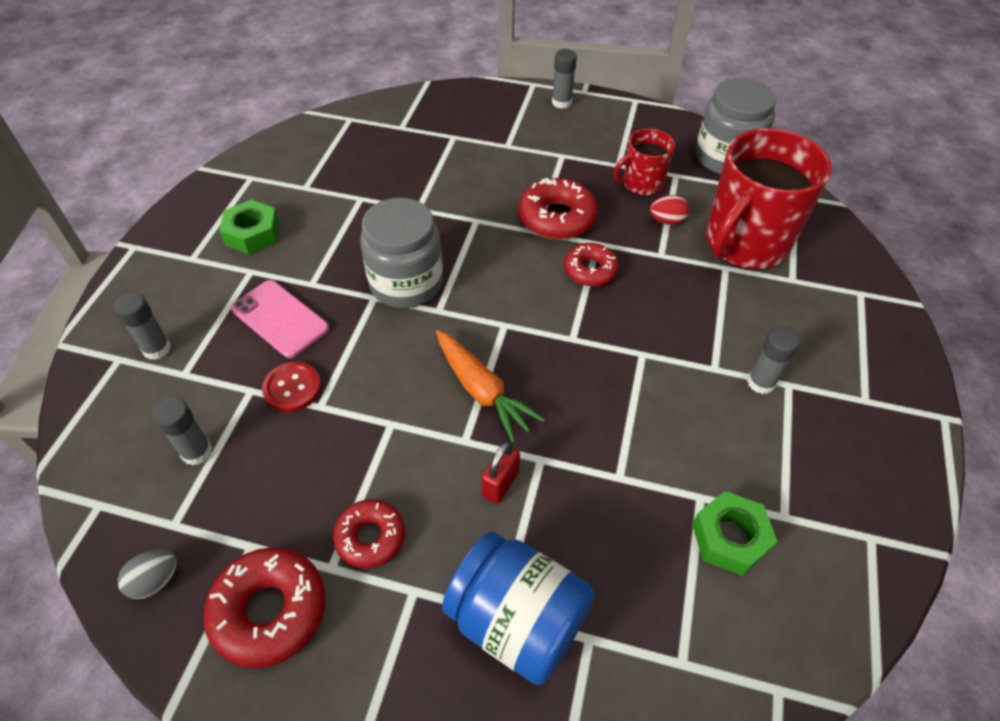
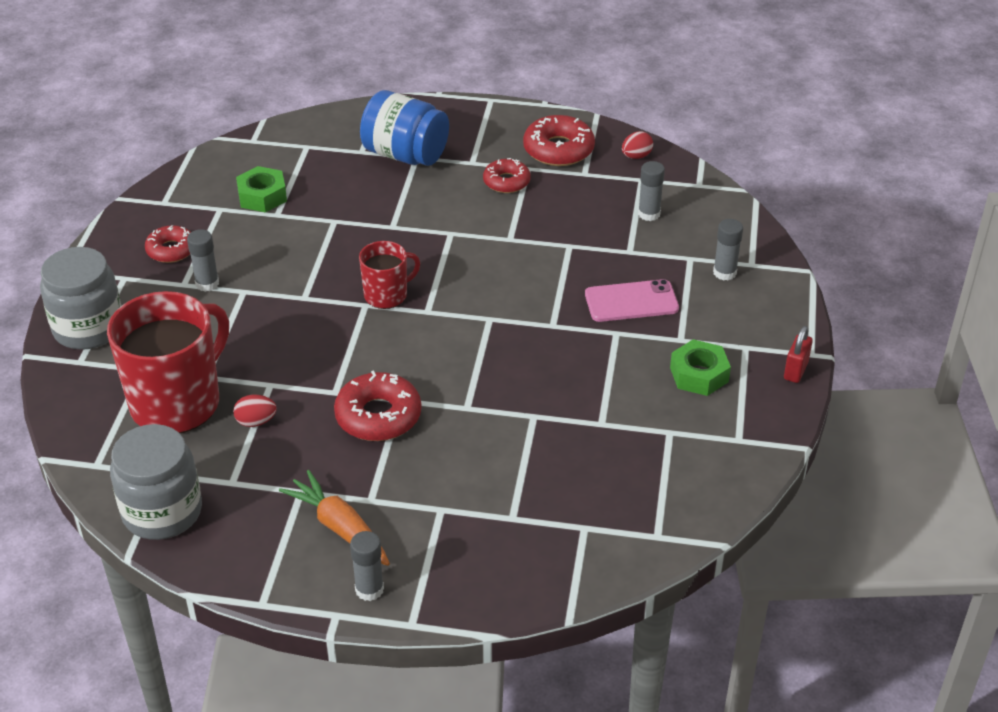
camera: 175 degrees right, 10 degrees down
(155, 581) = (636, 156): grey egg -> red egg
(280, 319) = (631, 301): pink phone -> pink phone turned 45 degrees counterclockwise
(292, 388) = (596, 254): red button -> none
(406, 283) = (525, 339): grey jar -> grey jar (88, 328)
(482, 391) = (441, 262): orange carrot -> orange carrot (339, 527)
(500, 484) = (421, 211): red padlock -> red padlock (795, 371)
(590, 270) = (345, 363): red donut -> red donut (171, 250)
(642, 183) = (276, 466): red mug -> red mug (386, 295)

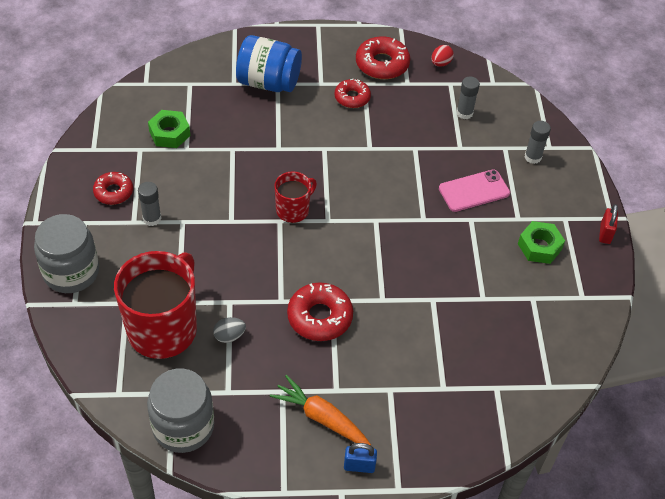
camera: 15 degrees left, 10 degrees up
(256, 421) = (229, 336): red egg -> grey egg
(369, 589) = (359, 466): grey glue stick -> blue padlock

